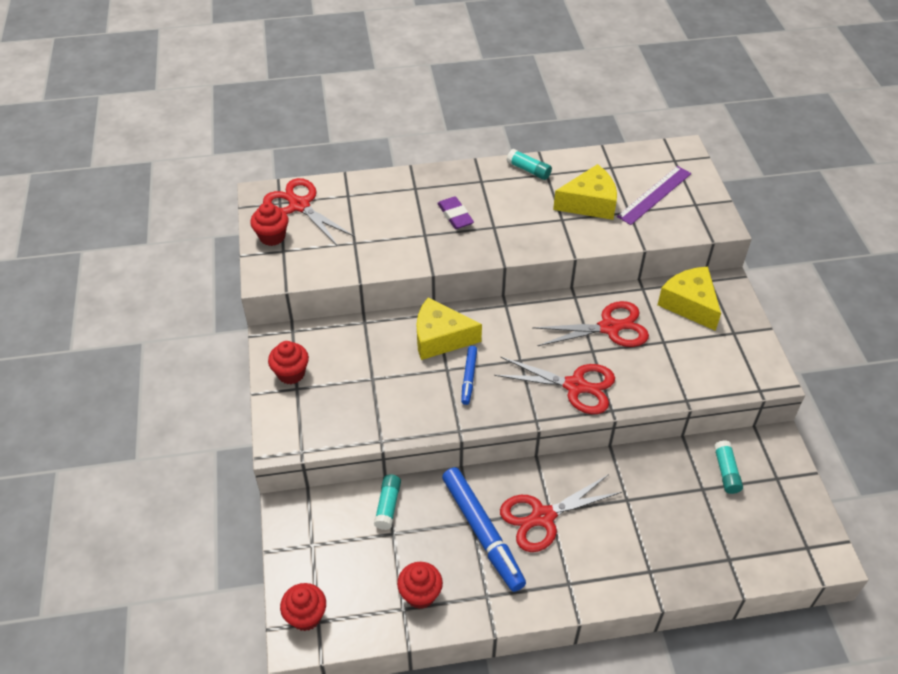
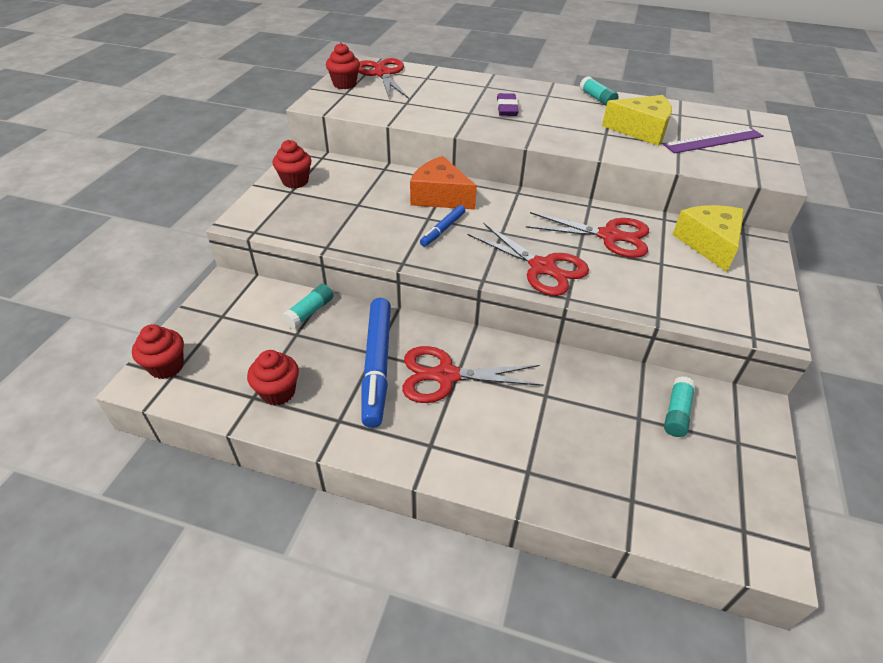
camera: 25 degrees right, 5 degrees down
(440, 338) = (440, 196): yellow cheese -> orange cheese

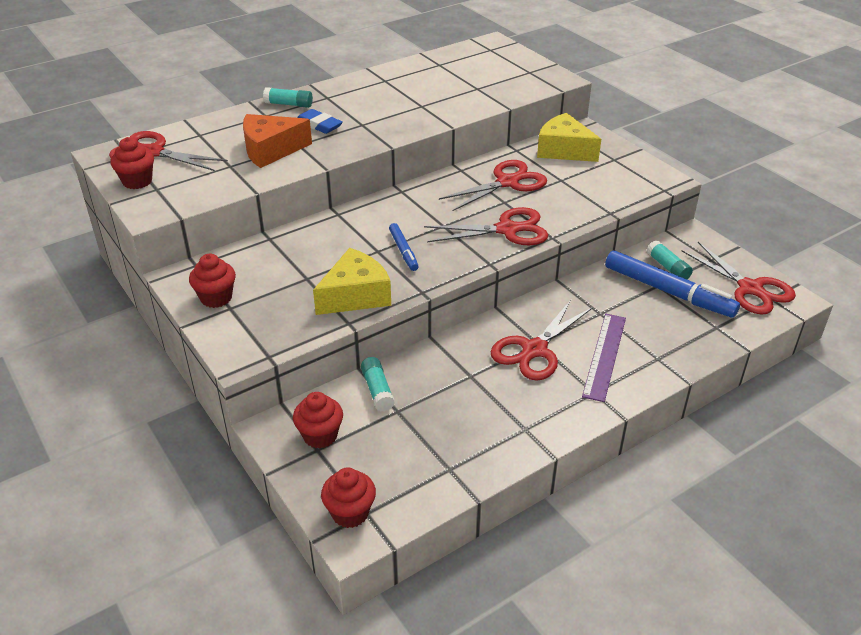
camera: 50 degrees left, 5 degrees down
(278, 392) = (459, 451): red cupcake -> red cupcake (320, 436)
(377, 365) = (486, 380): blue marker -> blue marker (668, 292)
(440, 196) = (355, 230): orange cheese -> orange cheese (271, 150)
(506, 108) = (319, 125): purple eraser -> blue eraser
(597, 99) = (366, 81): turquoise glue stick -> turquoise glue stick (289, 104)
(641, 130) = (438, 90): yellow cheese -> yellow cheese (355, 295)
(713, 141) = (490, 73): purple ruler -> purple ruler (604, 356)
(735, 501) = (750, 288): none -> red scissors

